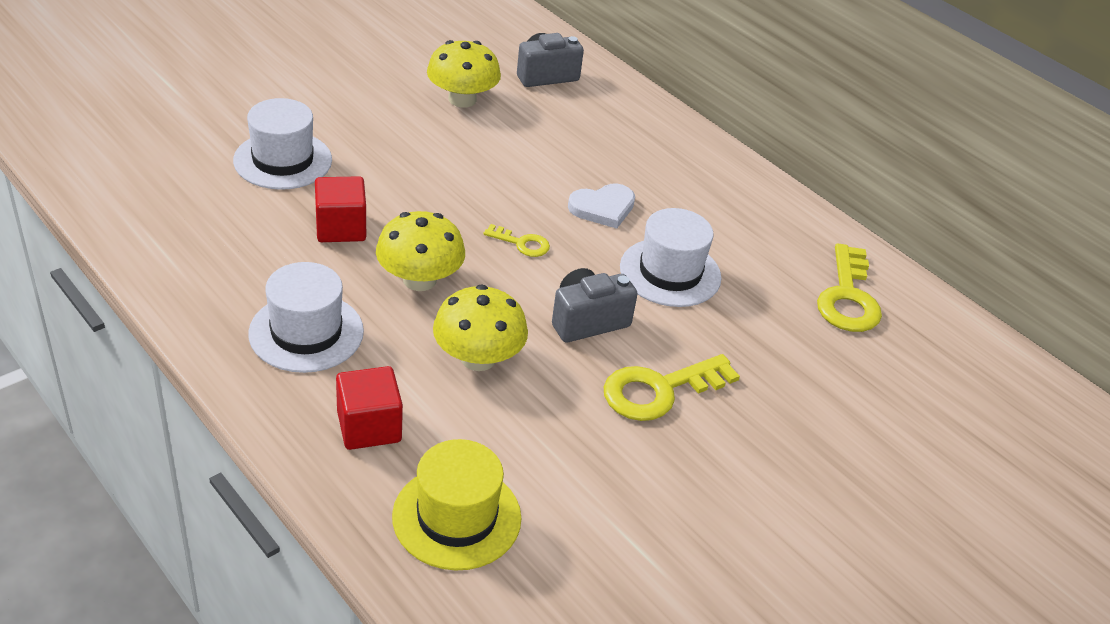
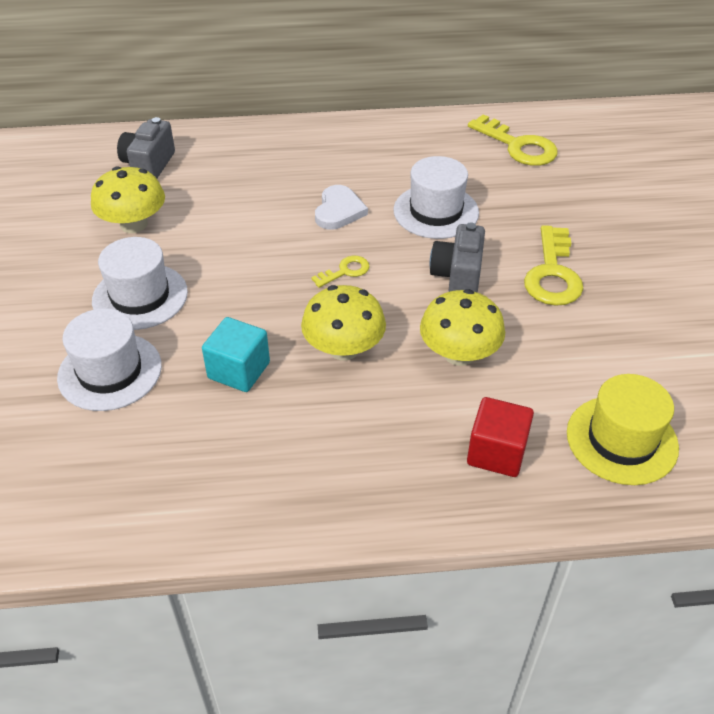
camera: 50 degrees left, 5 degrees up
(306, 332) = (358, 448): white hat -> white hat (140, 296)
(341, 228) = (239, 370): red cube -> turquoise cube

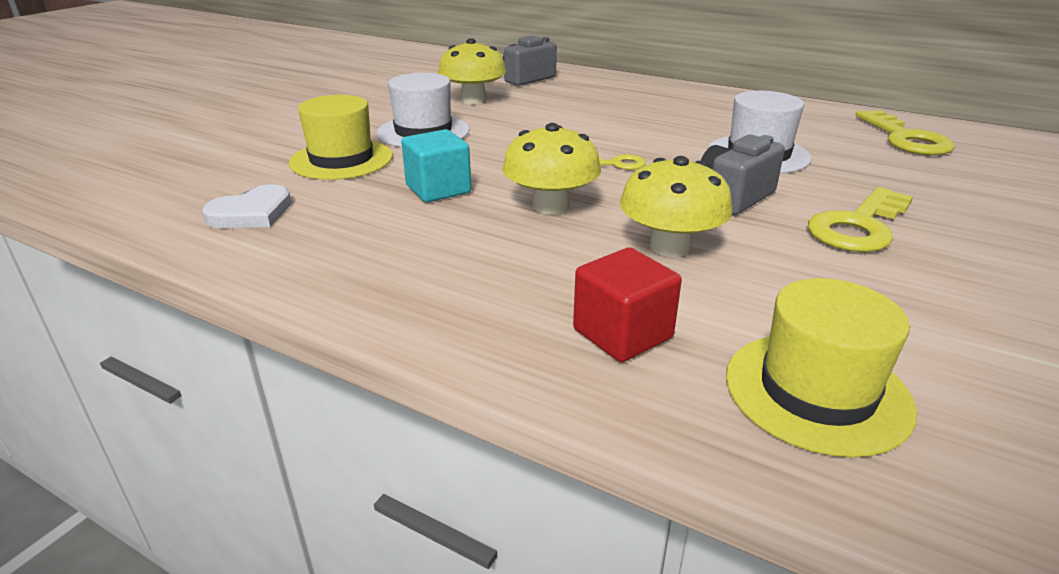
camera: 35 degrees right, 15 degrees down
(110, 371) = (341, 159): white hat -> yellow hat
(339, 211) = (656, 132): white heart -> white heart (252, 213)

